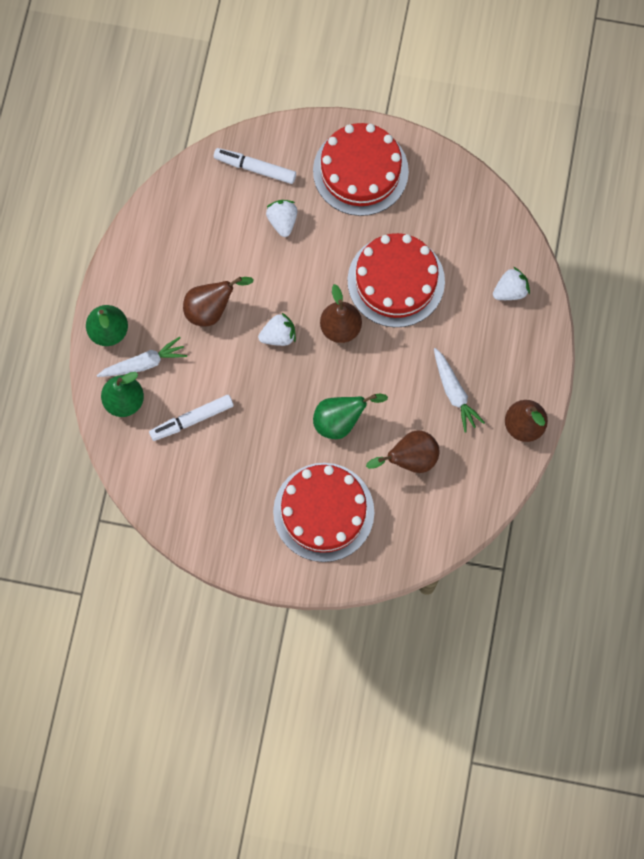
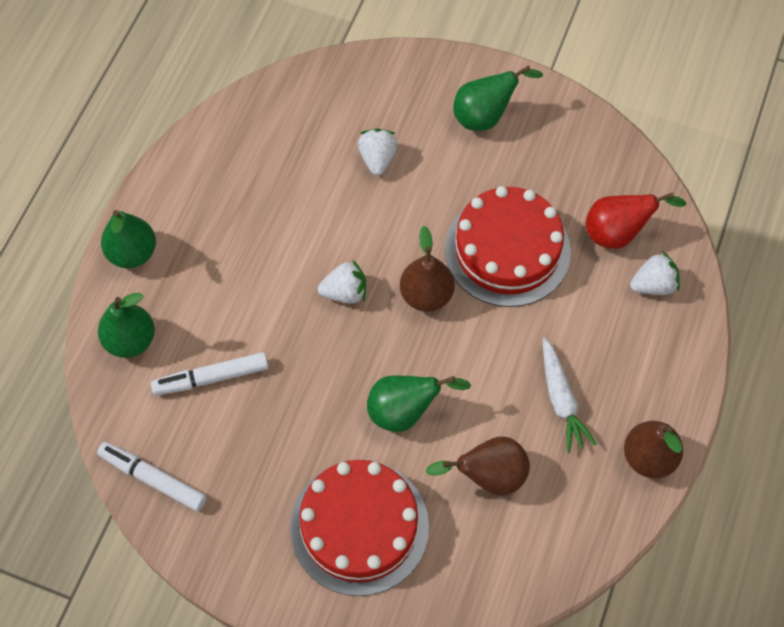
camera: 10 degrees right, 10 degrees down
(144, 363) = (167, 298): white carrot -> none
(211, 309) = (266, 247): brown pear -> none
(255, 168) = (356, 94): white marker -> white marker (153, 479)
(360, 171) = (485, 116): red cake -> green pear
(478, 253) = (617, 233): none -> red pear

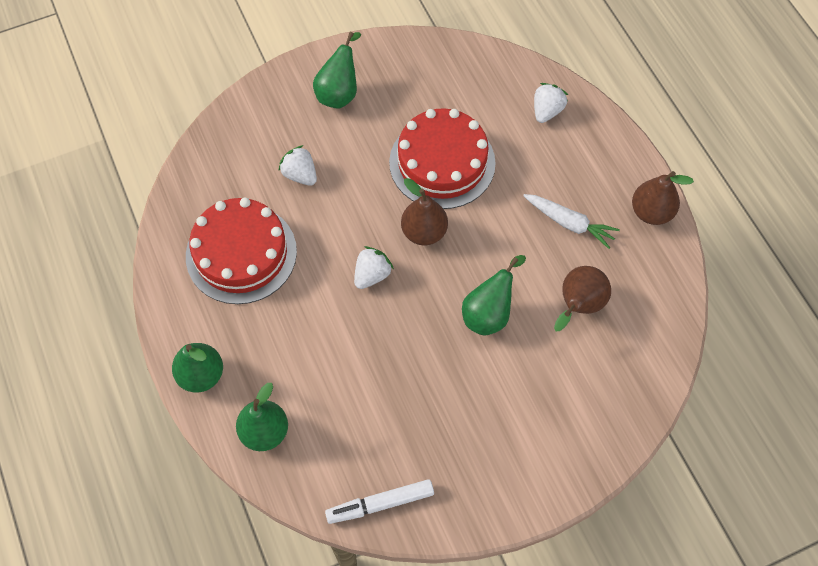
camera: 45 degrees left, 0 degrees up
(211, 378) = (346, 405): white marker -> none
(359, 527) = (539, 407): red cake -> red cake (241, 253)
(617, 233) = (494, 98): red pear -> none

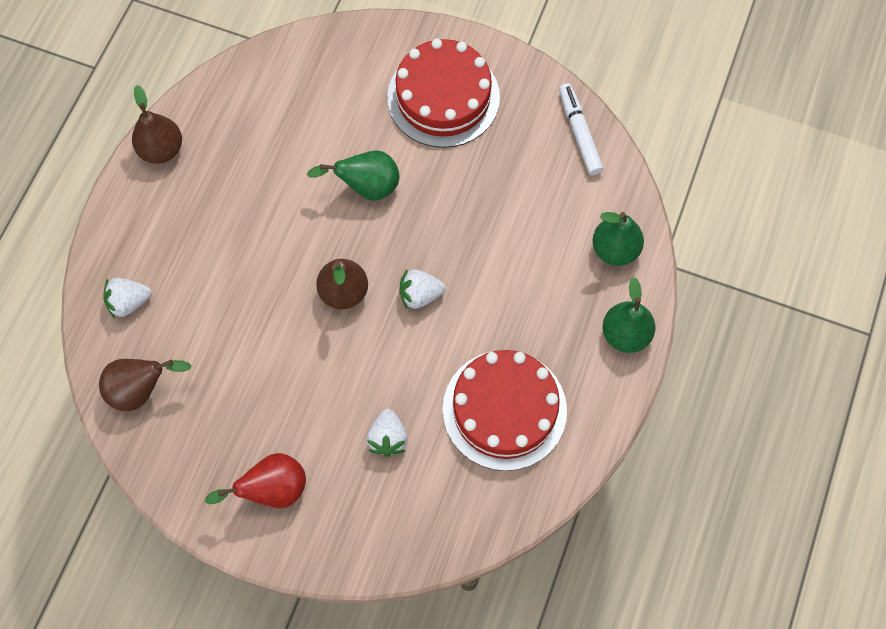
camera: 135 degrees left, 5 degrees up
(339, 93) = (272, 489): green pear -> red pear
(380, 504) = (579, 133): white marker -> white marker turned 135 degrees counterclockwise
(442, 162) = (263, 337): red cake -> red cake (443, 97)
(569, 223) = (229, 197): white carrot -> none
(578, 306) = (298, 135): brown pear -> brown pear (141, 390)

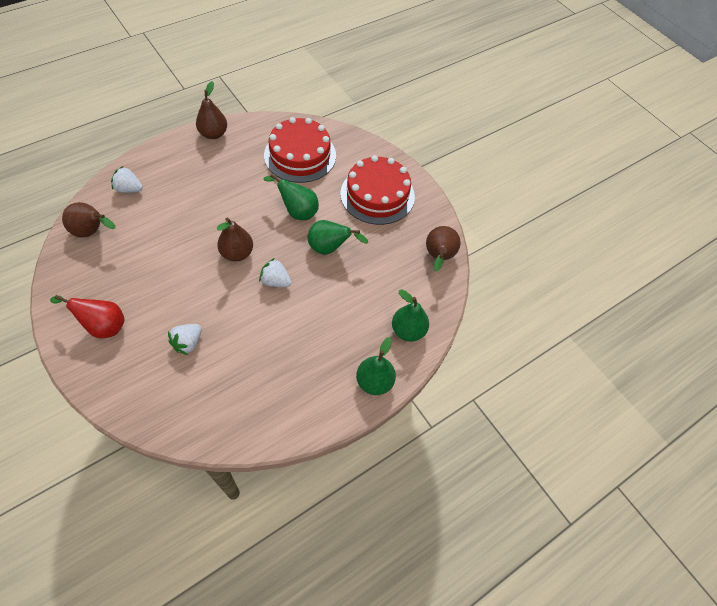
camera: 30 degrees right, 10 degrees down
(446, 209) = (330, 248): none -> green pear
(504, 409) = (266, 374): red cake -> red cake (300, 155)
(579, 133) = (439, 257): white marker -> brown pear

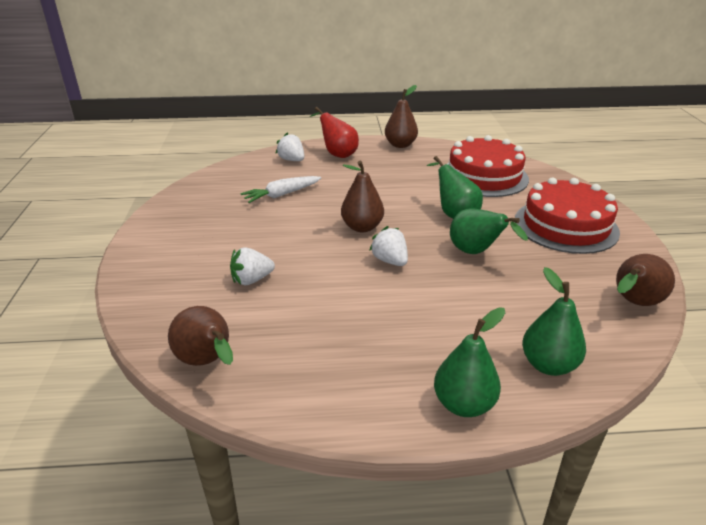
camera: 35 degrees right, 25 degrees down
(92, 232) = (235, 177): brown pear -> brown pear (207, 362)
(103, 326) = (182, 240): red pear -> red pear (337, 154)
(150, 239) = (282, 195): none -> white carrot

